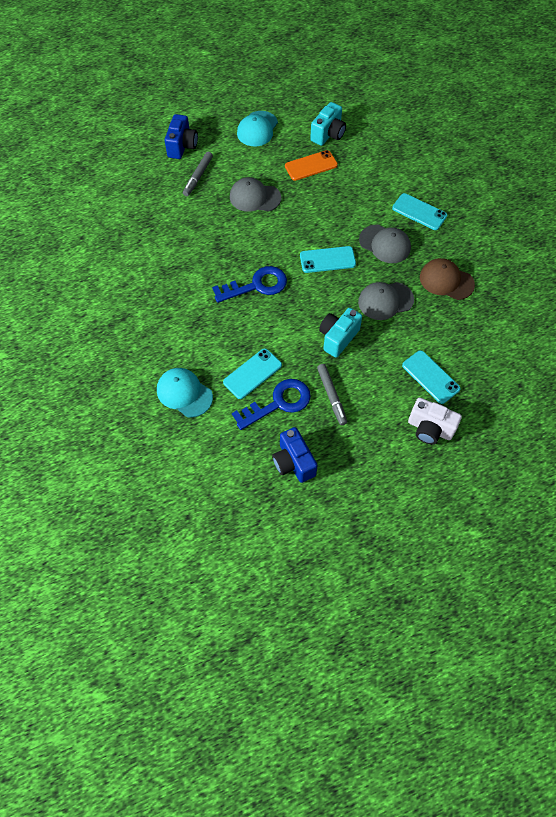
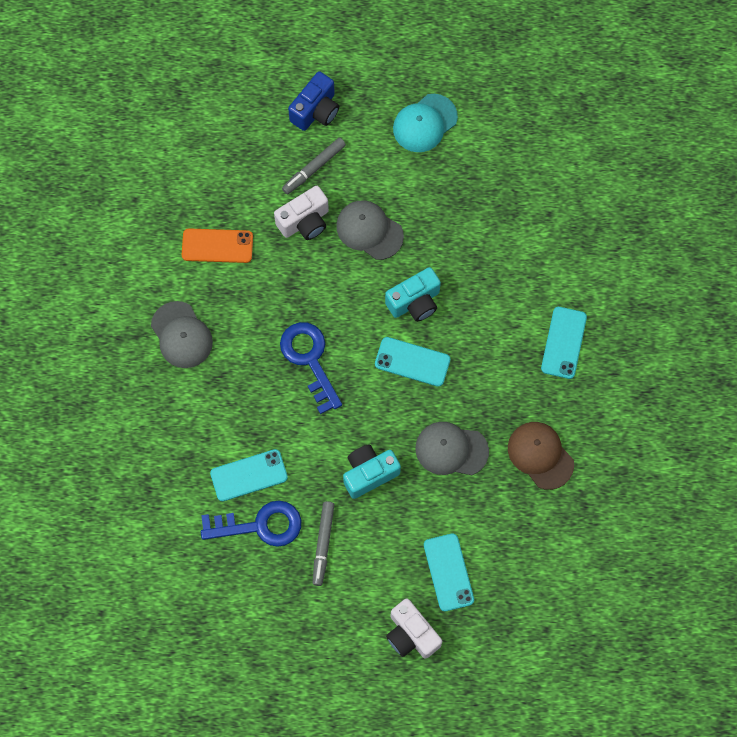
camera: 25 degrees right, 10 degrees up
(184, 393) = (162, 465): turquoise cap -> none
(208, 208) = (304, 222): none -> white camera
(256, 285) = (309, 360): blue key -> blue key turned 120 degrees counterclockwise
(293, 462) = (241, 604): blue camera -> none
(311, 166) = (464, 212): orange phone -> orange phone (217, 246)
(328, 134) = (512, 171): turquoise camera -> turquoise camera (414, 302)
(385, 244) = (494, 370): grey cap -> grey cap (181, 335)
(419, 212) = (563, 342): turquoise phone -> turquoise phone turned 45 degrees clockwise

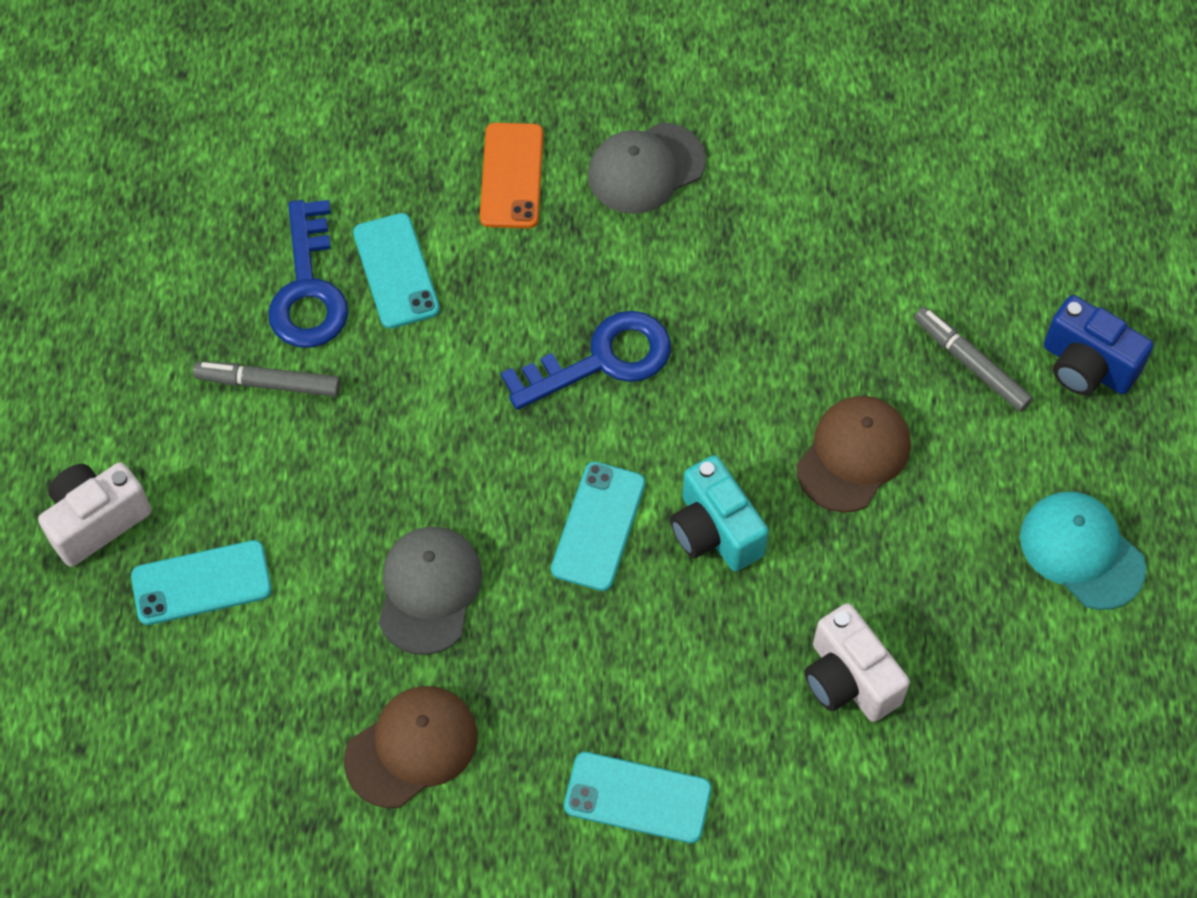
camera: 90 degrees right, 10 degrees down
(217, 246) = (810, 216): orange phone -> orange phone (511, 176)
(304, 222) = (864, 350): white camera -> white camera (849, 679)
(369, 230) = (853, 455): grey cap -> brown cap
(369, 473) = (390, 455): turquoise camera -> none

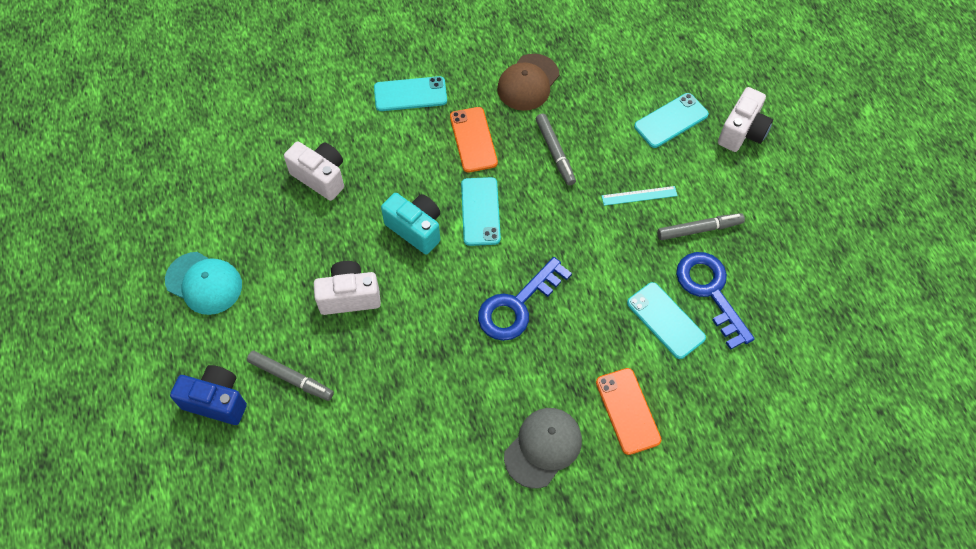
camera: 160 degrees right, 0 degrees up
(330, 468) = (639, 196): none -> turquoise ruler
(429, 590) = (555, 152): grey cap -> grey marker
(558, 662) = (473, 139): none -> orange phone
(853, 455) = (349, 296): brown cap -> white camera

